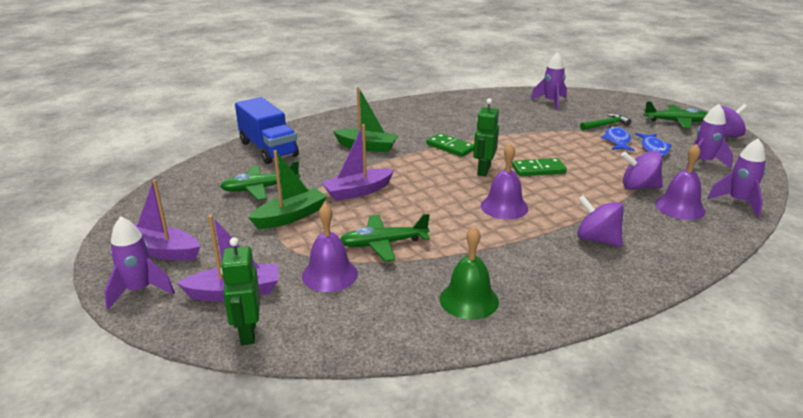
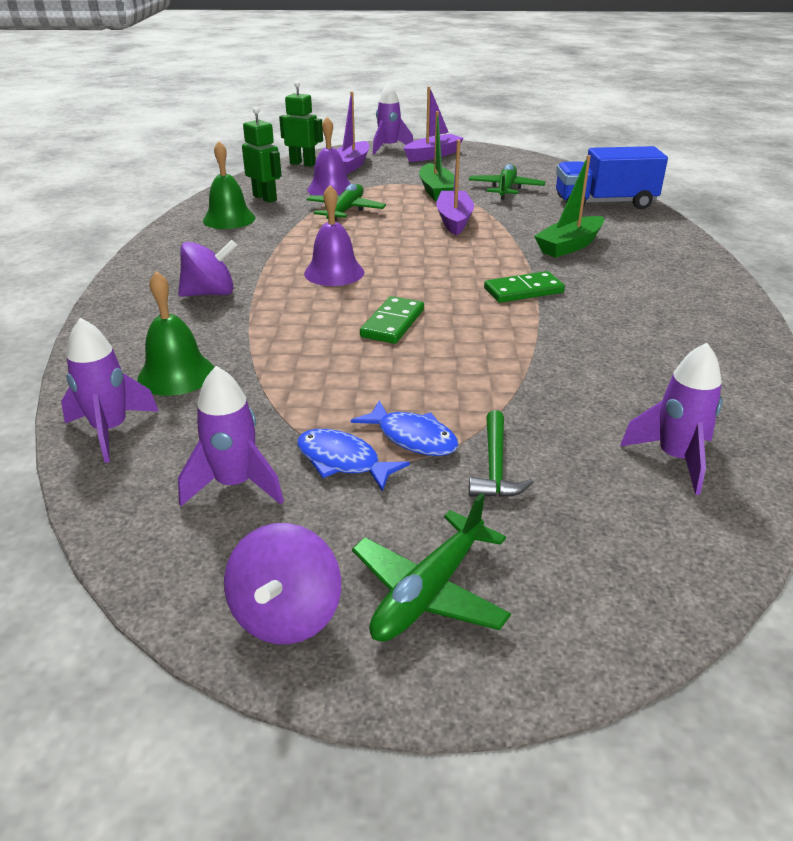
camera: 120 degrees right, 5 degrees up
(483, 170) = (431, 289): green robot -> green robot (265, 198)
(639, 187) = (258, 373): purple spinning top -> none
(680, 207) = (176, 374): purple bell -> green bell

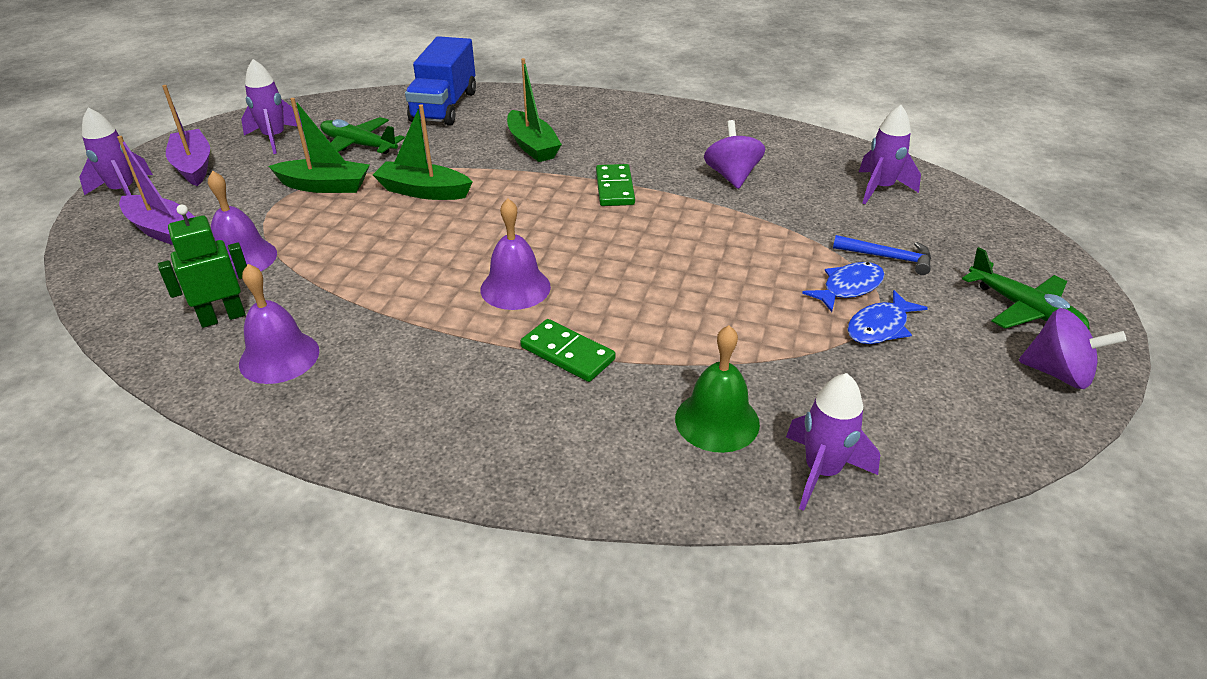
camera: 75 degrees left, 5 degrees up
(210, 293) = (523, 387): purple spinning top -> purple spinning top (732, 176)
(229, 219) = (279, 357): green bell -> purple bell
(235, 484) = (912, 389): purple rocket -> purple rocket (274, 138)
(303, 164) = (106, 269): green robot -> none
(345, 211) = (333, 257): green plane -> none
(393, 323) = (652, 267): green domino -> green domino (567, 353)
(454, 220) = (423, 191): purple boat -> green boat
(495, 466) = (888, 257): green hammer -> blue hammer

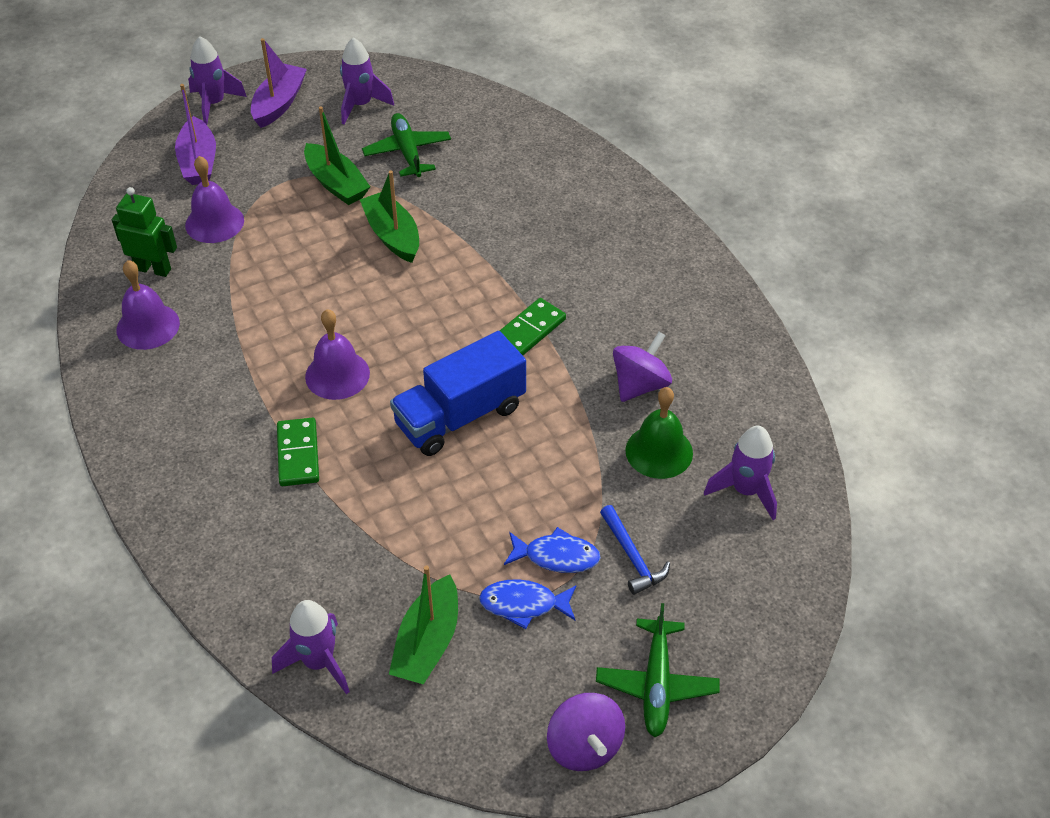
camera: 45 degrees right, 10 degrees up
(444, 106) = (523, 145): blue truck -> blue truck (460, 416)
(532, 146) = (530, 239): green boat -> green boat (427, 642)
(717, 421) = (312, 577): green bell -> green bell (659, 451)

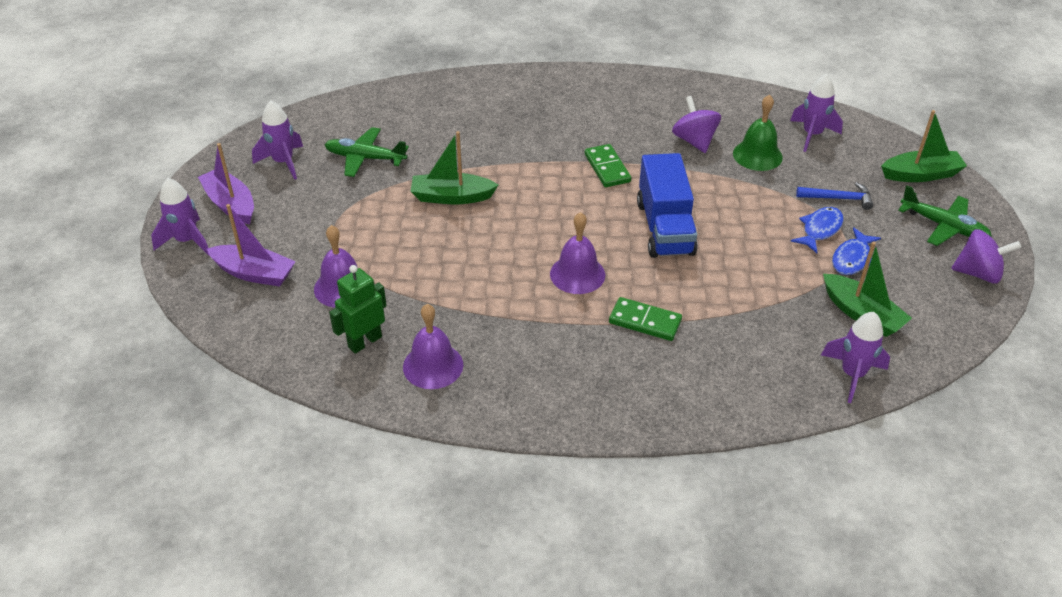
camera: 60 degrees left, 5 degrees down
(336, 184) = (363, 205): green boat -> green boat (921, 174)

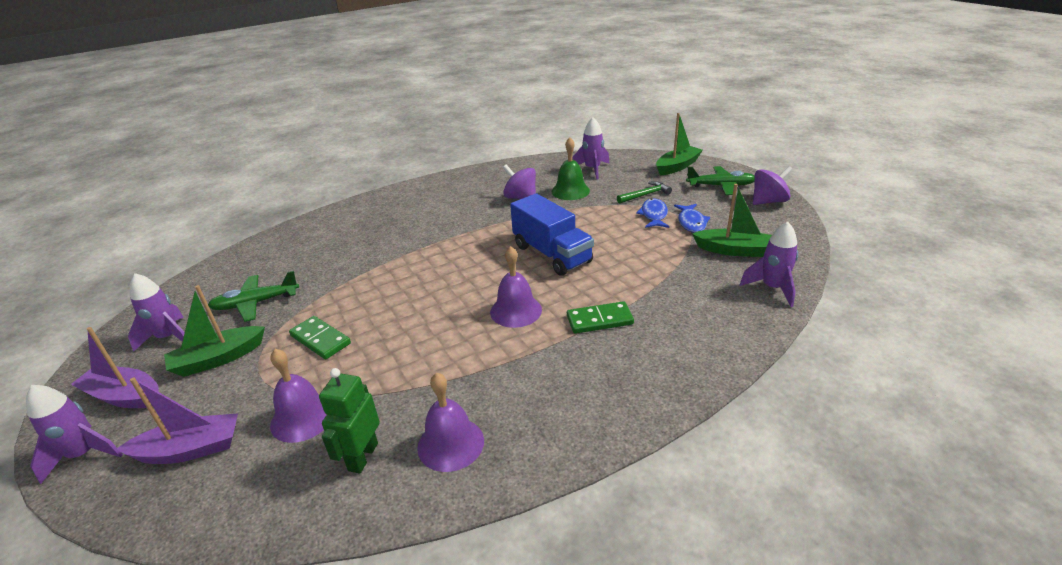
camera: 30 degrees left, 10 degrees down
(452, 197) = (360, 300): green boat -> green boat (218, 359)
(607, 168) = (474, 234): green domino -> green domino (320, 339)
(838, 198) = (645, 195): blue hammer -> green hammer

